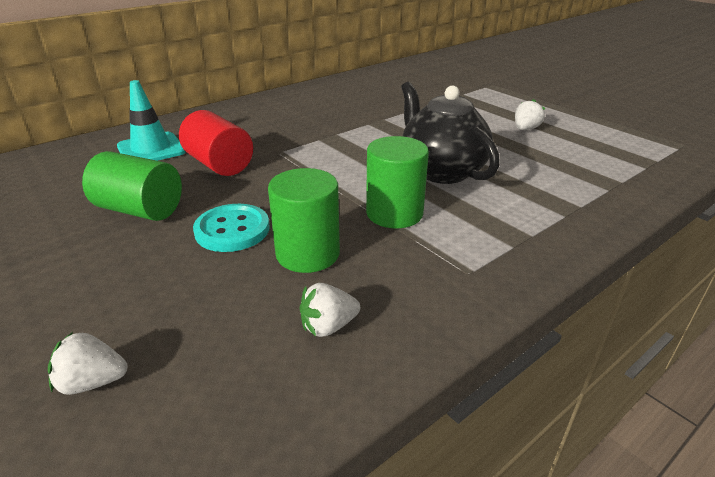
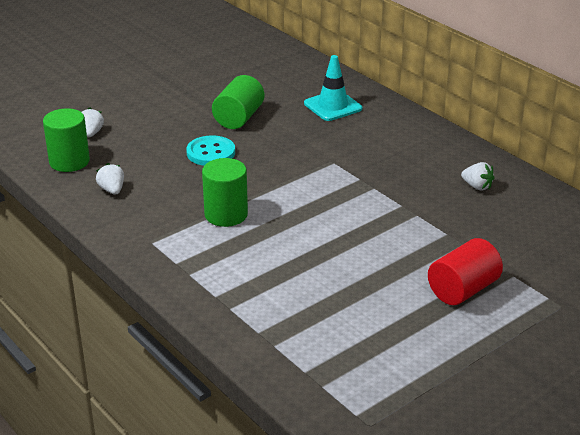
camera: 90 degrees right, 0 degrees up
(219, 164) = (306, 137): red cylinder -> red cylinder (463, 290)
(308, 254) = (180, 181): green cylinder -> green cylinder (69, 162)
(441, 171) = (296, 241): black teapot -> none
(525, 129) = (401, 307): white strawberry -> white strawberry (477, 186)

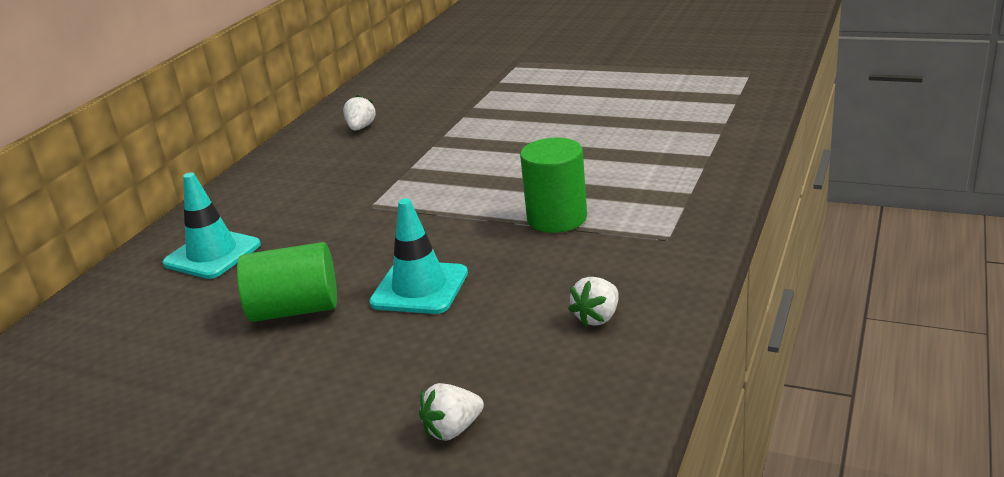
camera: 115 degrees left, 5 degrees down
(69, 162) = (565, 400): green cylinder -> none
(211, 153) = (419, 288): turquoise button -> turquoise traffic cone
(463, 290) = (543, 90): red cylinder -> none

